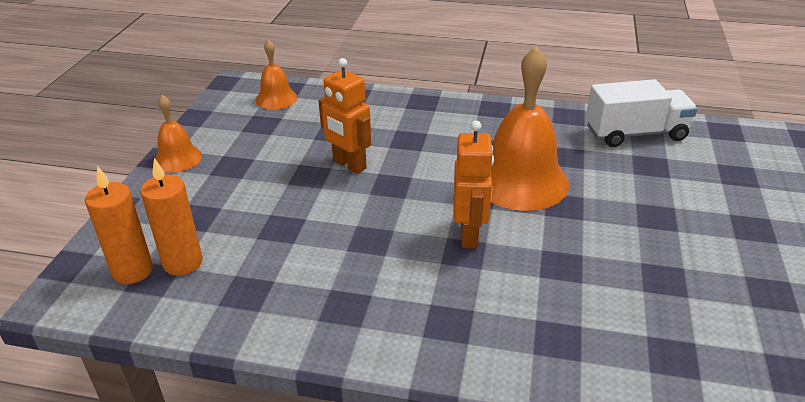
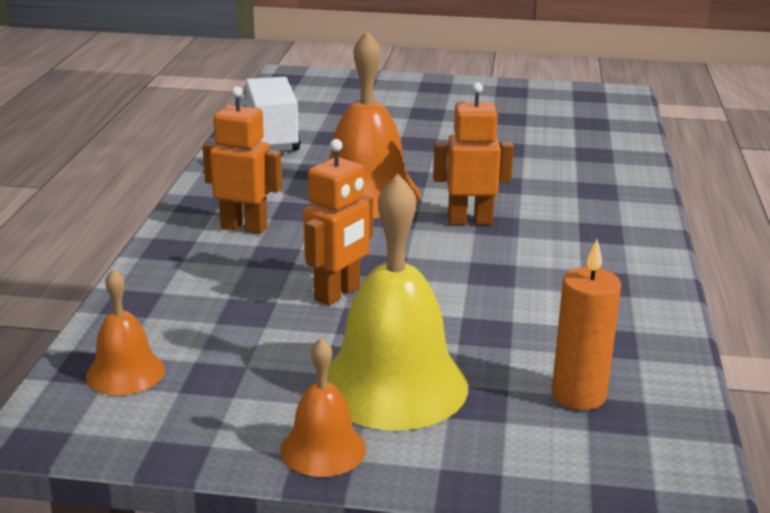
camera: 95 degrees left, 10 degrees down
(133, 271) = (611, 434): orange candle -> none
(229, 184) = (393, 385): none -> yellow bell
(454, 127) = (244, 227): none -> orange robot

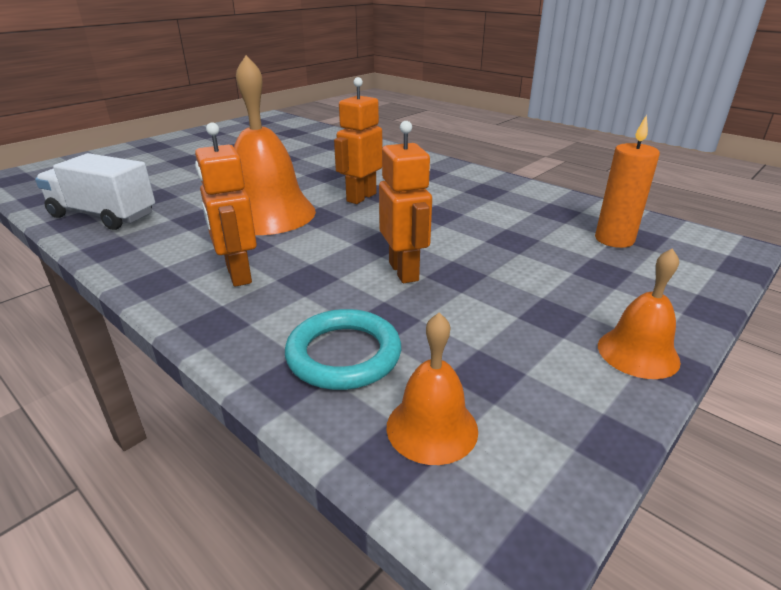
camera: 55 degrees left, 5 degrees up
(179, 310) = (344, 354): none -> turquoise ring
(244, 227) = (238, 275): orange robot -> orange robot turned 75 degrees counterclockwise
(393, 385) = (560, 293): yellow bell -> none

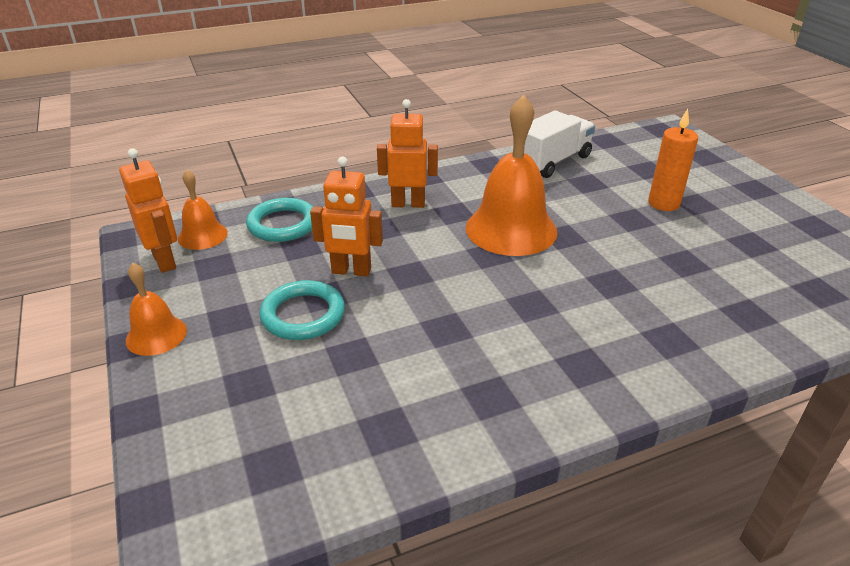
camera: 115 degrees right, 5 degrees up
(361, 197) = (522, 289): orange robot -> orange robot (165, 261)
(496, 275) = (303, 315): none -> turquoise ring
(614, 239) = (288, 435): orange candle -> orange candle (663, 203)

